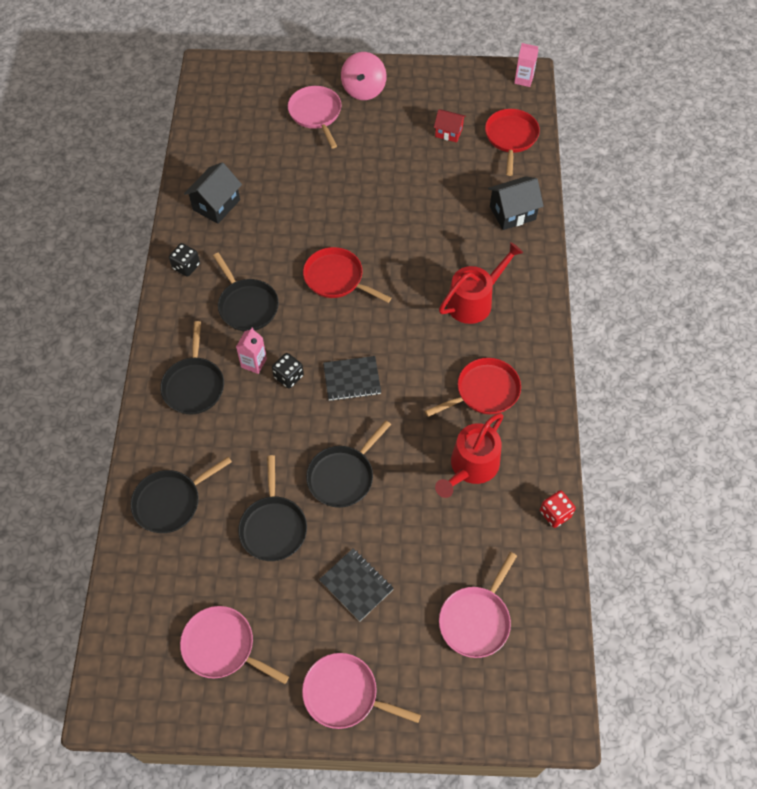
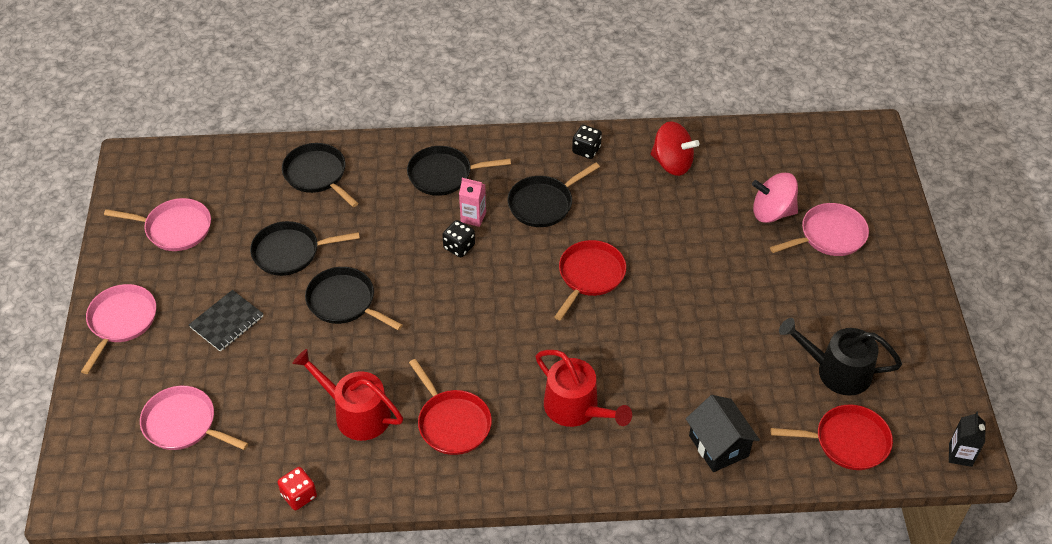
camera: 85 degrees right, 10 degrees down
(216, 205) = (672, 163): black house -> red spinning top
(222, 646) = (175, 228): pink pan -> pink pan turned 75 degrees clockwise
(352, 379) = (459, 300): black notebook -> none
(363, 89) = (884, 278): pink spinning top -> pink spinning top (772, 212)
(448, 132) = (837, 371): red house -> black watering can
(524, 79) = (960, 455): pink carton -> black carton

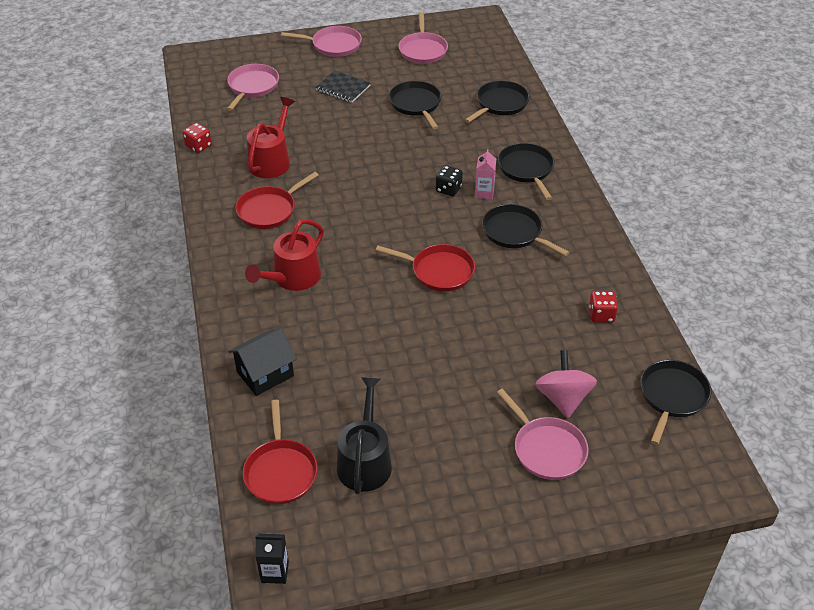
camera: 80 degrees right, 5 degrees down
(344, 302) = (375, 138): black pan -> black pan (672, 396)
(586, 150) = (593, 253): black dice -> none
(672, 163) = (601, 315): red spinning top -> red dice

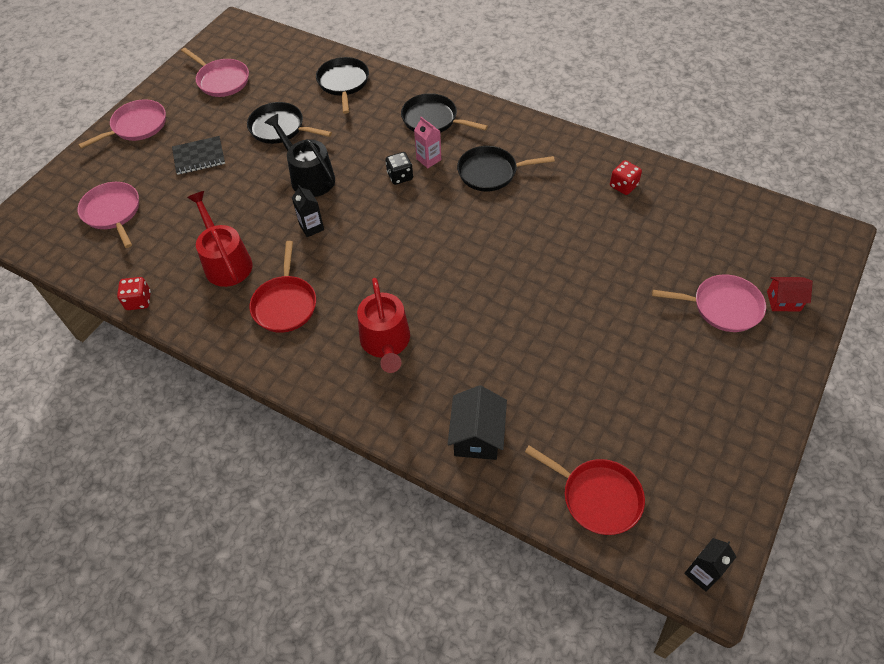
camera: 45 degrees left, 10 degrees up
(348, 178) = (311, 227): none -> black carton
(365, 461) = (637, 429): black watering can -> black watering can (309, 177)
(439, 271) = (482, 243): red pan -> none
(563, 398) = (683, 263): pink spinning top -> none
(602, 487) = (783, 301): none -> red house
(672, 396) = (734, 205): black pan -> none

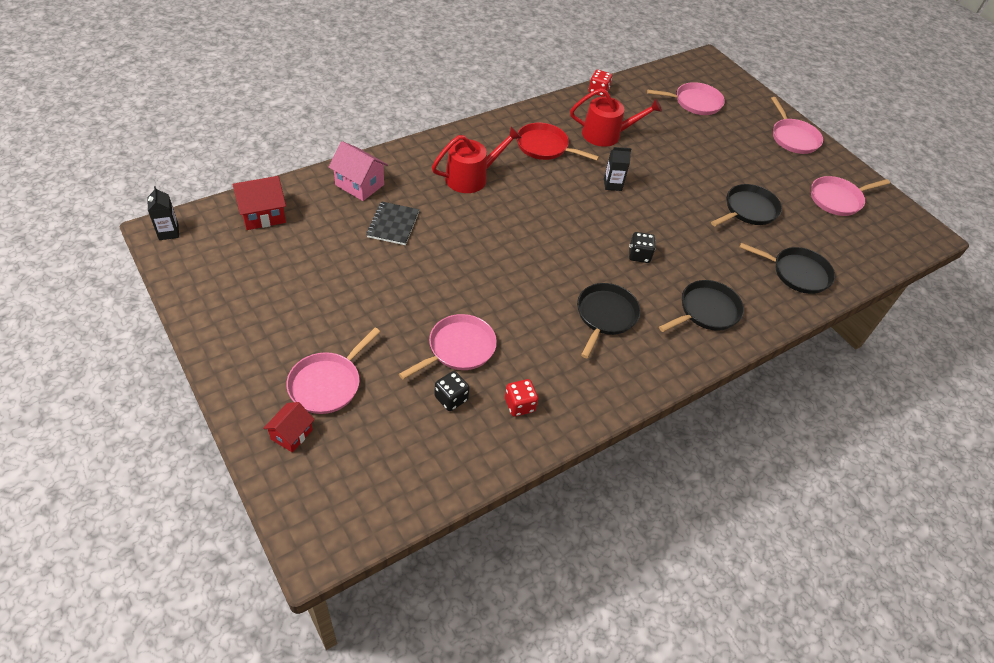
camera: 110 degrees right, 5 degrees down
(199, 157) = (735, 156): black notebook -> black notebook (393, 225)
(309, 177) = (672, 204): black watering can -> none
(386, 342) = (471, 177): red watering can -> red watering can turned 135 degrees clockwise
(428, 159) = (650, 283): pink carton -> none
(477, 436) = (359, 185): black house -> pink house
(597, 497) = (263, 215): red pan -> red house
(608, 244) = (458, 348): none -> pink pan
(657, 225) = (451, 398): none -> black dice

